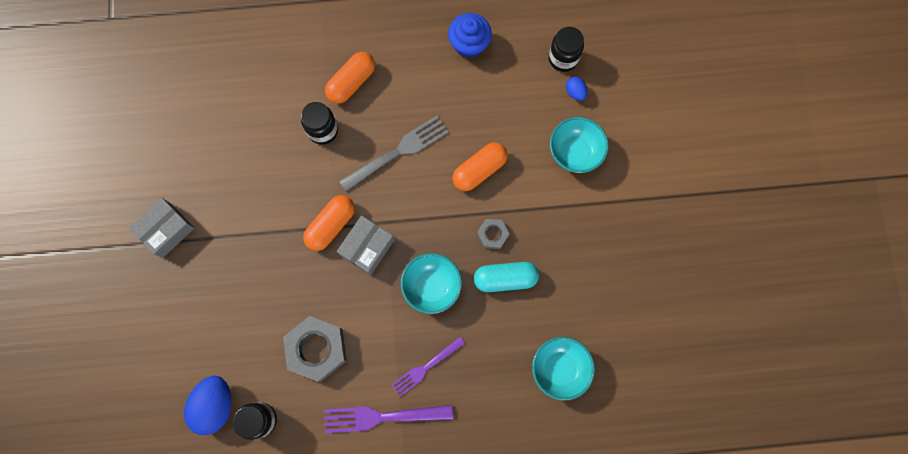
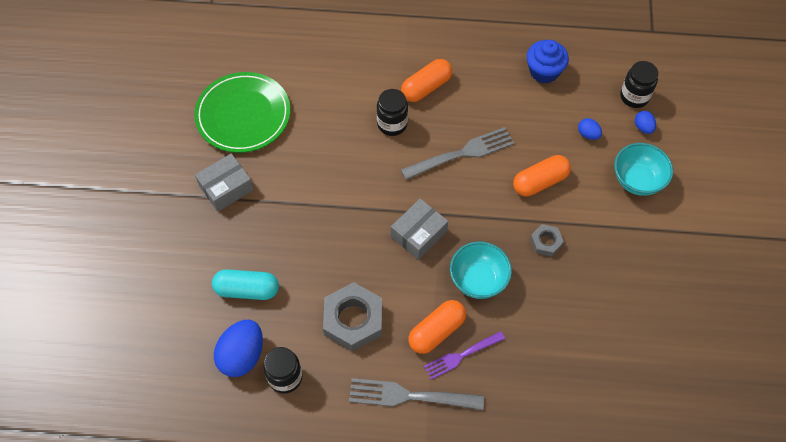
camera: 10 degrees right, 15 degrees down
(169, 145) = (243, 115): none -> green plate
(331, 225) = (386, 208): orange capsule -> orange capsule (436, 331)
(383, 416) = (411, 396): purple fork -> grey fork
(505, 279) = (554, 285): turquoise capsule -> turquoise capsule (247, 290)
(521, 109) = (588, 134): none -> blue egg
(559, 369) = (600, 380): turquoise bowl -> none

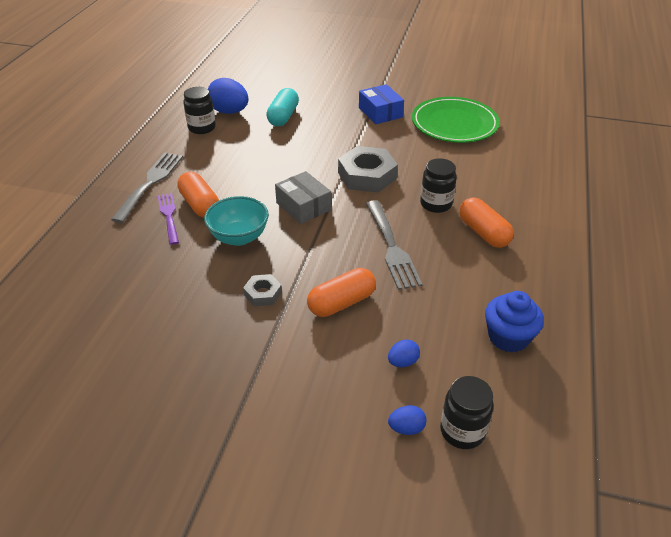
camera: 100 degrees right, 20 degrees down
(226, 188) = (380, 112): grey box -> blue box
(353, 320) = (233, 162): grey nut -> grey nut (367, 176)
(540, 182) = (341, 303): orange capsule -> orange capsule turned 75 degrees clockwise
(637, 180) = (321, 399): turquoise bowl -> none

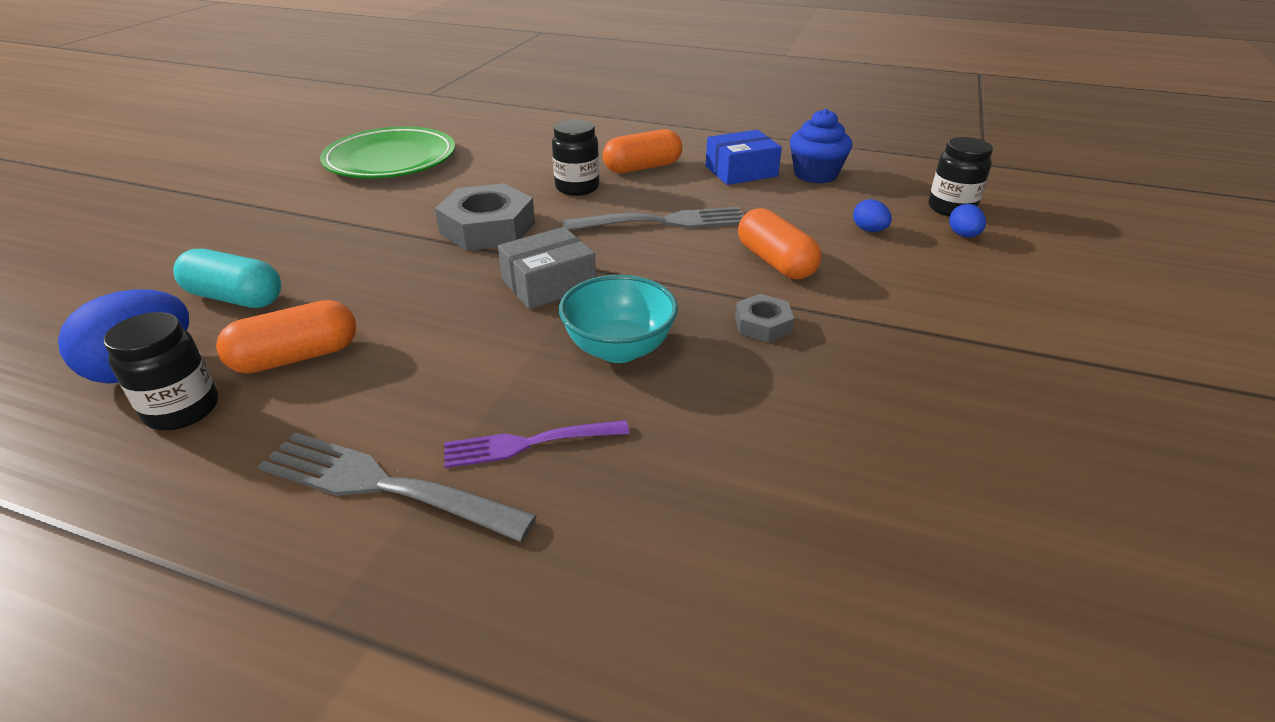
camera: 85 degrees left, 5 degrees down
(200, 205) = (503, 400): orange capsule -> orange capsule (296, 357)
(380, 112) = (310, 206): blue box -> blue box (741, 171)

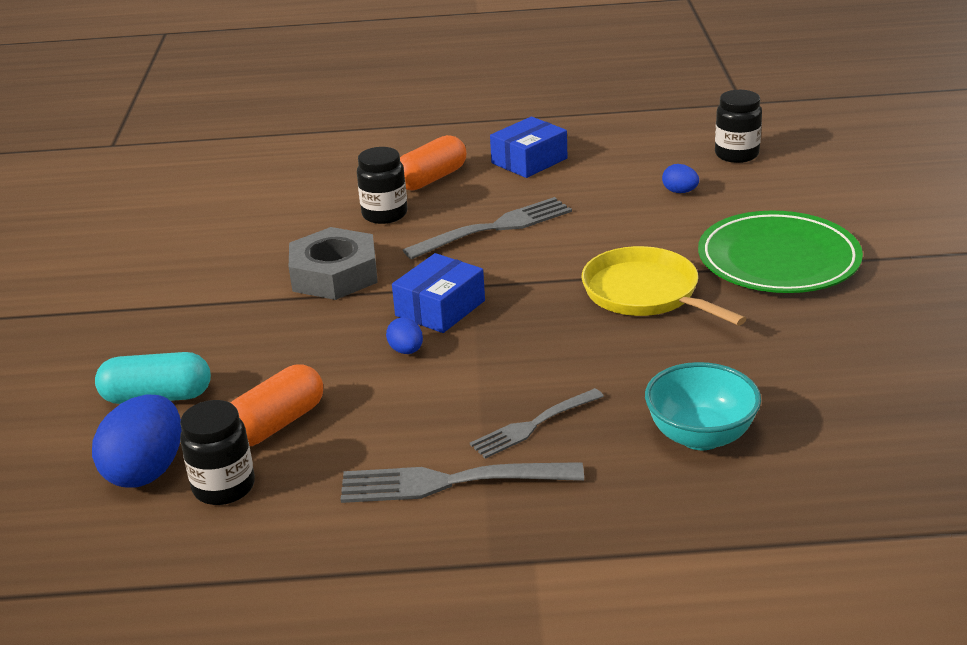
camera: 20 degrees left, 5 degrees down
(390, 159) = (156, 231): green plate -> green plate (778, 259)
(530, 443) = (534, 424): purple fork -> grey fork
(549, 284) = (440, 308): grey box -> blue box
(619, 349) = (545, 342): turquoise bowl -> turquoise bowl (700, 436)
(763, 324) = (645, 293): grey nut -> yellow pan
(775, 262) = (620, 239): orange capsule -> none
(815, 174) = (600, 148): blue cupcake -> none
(963, 235) = (759, 177): blue egg -> blue egg (406, 351)

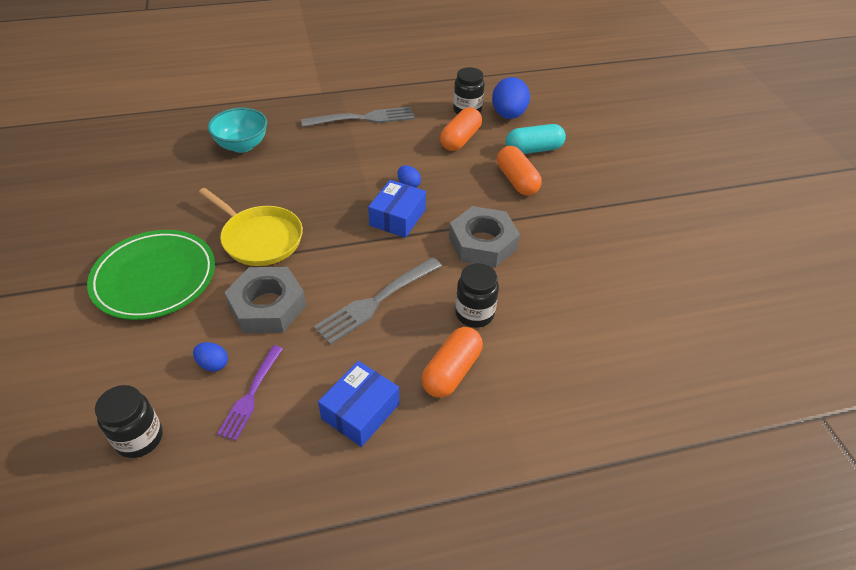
camera: 165 degrees right, 15 degrees up
(228, 348) = (516, 180): none -> orange capsule
(534, 424) = (327, 146): grey fork -> none
(626, 229) = (267, 306): none -> grey nut
(636, 173) = (251, 394): none -> purple fork

